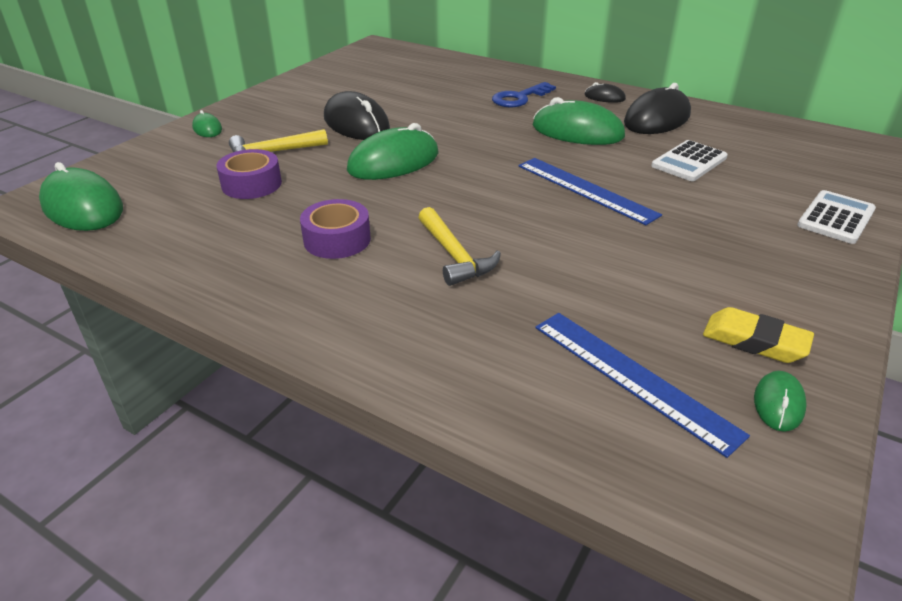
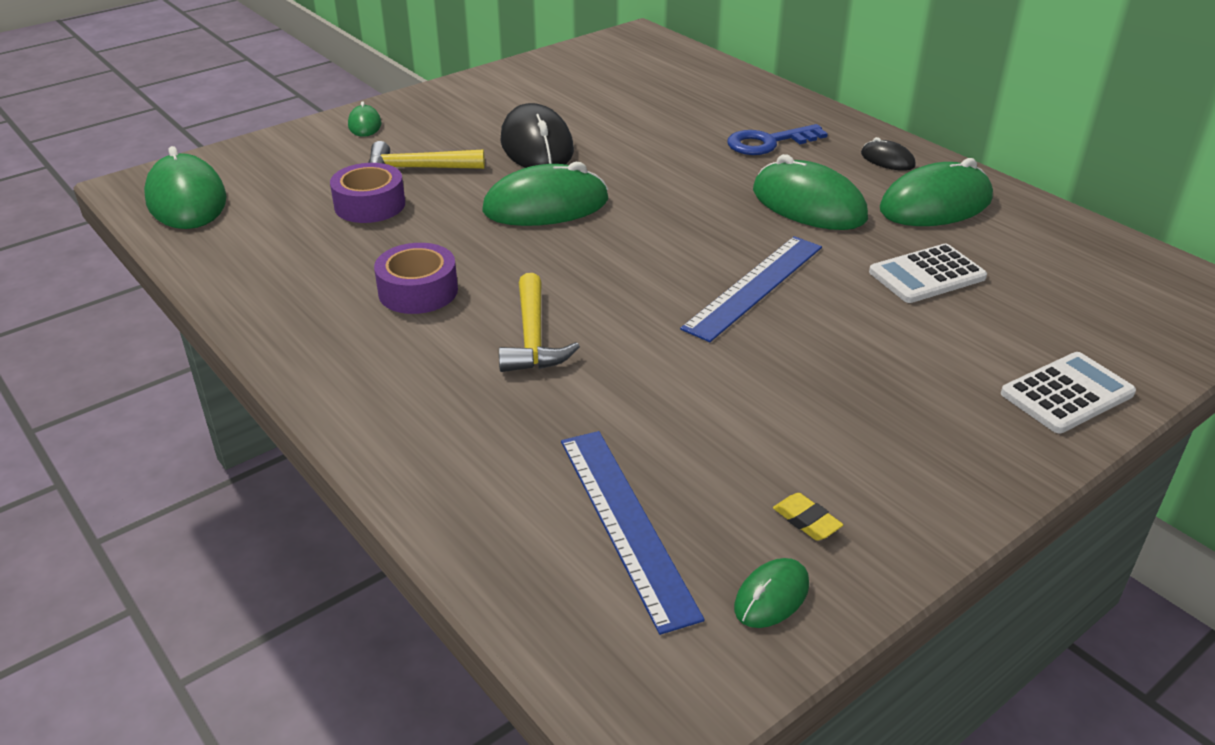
camera: 20 degrees right, 0 degrees up
(585, 189) = (755, 287): blue ruler -> blue ruler turned 60 degrees clockwise
(657, 119) = (935, 204): black mouse -> green mouse
(754, 341) = (806, 521): yellow eraser -> yellow eraser, size x0.57

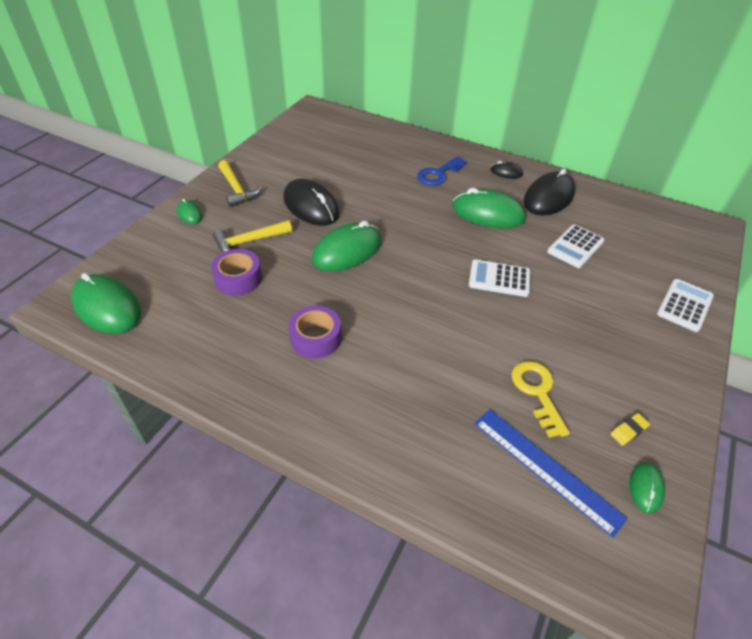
camera: 25 degrees left, 10 degrees up
(533, 337) = (407, 352): yellow hammer -> yellow hammer (236, 189)
(694, 434) = (537, 392): none -> yellow key
(755, 287) = (499, 279): blue ruler -> white calculator
(806, 521) = (628, 431): yellow eraser -> yellow eraser turned 60 degrees counterclockwise
(935, 204) = (548, 197): green mouse -> black mouse

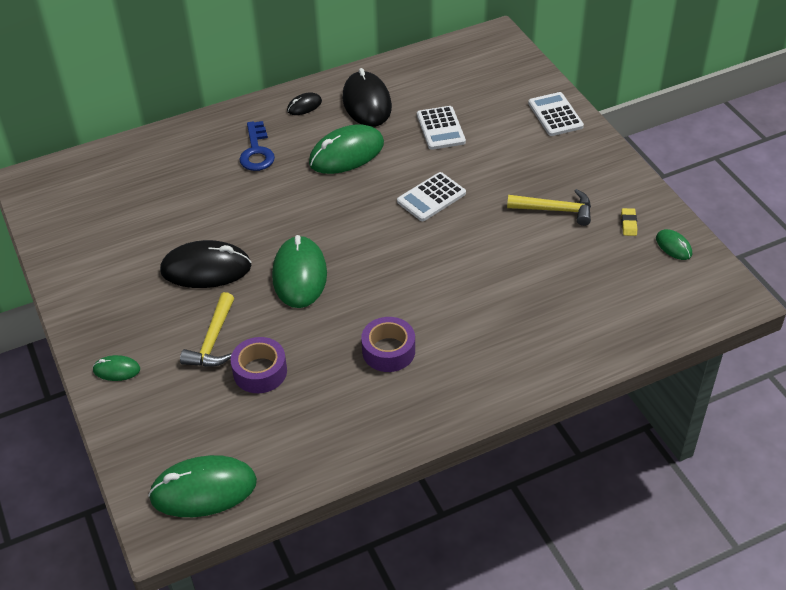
camera: 50 degrees left, 0 degrees up
(236, 189) = (113, 314): yellow hammer -> yellow hammer (555, 210)
(537, 392) = (559, 249): yellow key -> none
(546, 468) = (621, 286): blue ruler -> none

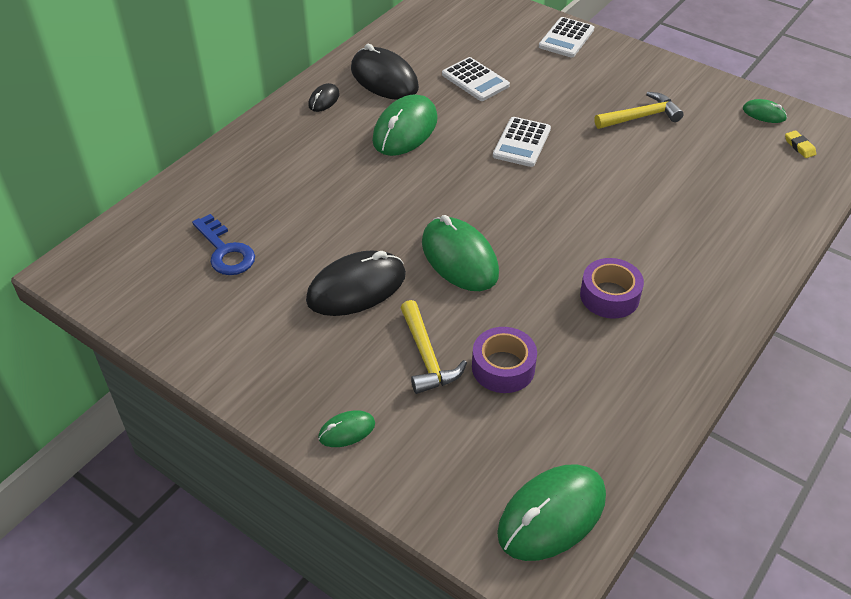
camera: 30 degrees left, 0 degrees up
(256, 151) = (311, 156): blue key -> blue key (225, 251)
(555, 115) = (566, 38): white calculator -> white calculator turned 105 degrees counterclockwise
(628, 224) = (711, 108): yellow eraser -> yellow eraser (799, 146)

